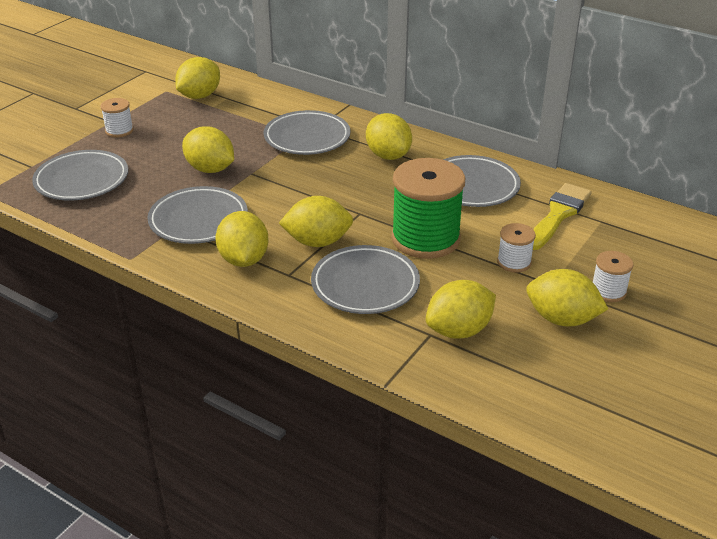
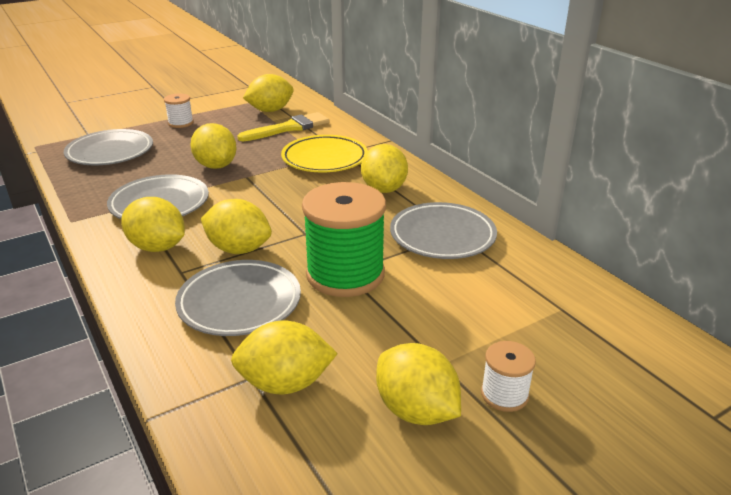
camera: 25 degrees right, 5 degrees down
(244, 260) = (157, 247): yellow lemon -> yellow lemon turned 75 degrees counterclockwise
(307, 138) = (324, 159): grey plate -> yellow plate
(514, 262) = (417, 325): white spool -> none
(558, 215) = (514, 288): yellow brush -> yellow brush (289, 128)

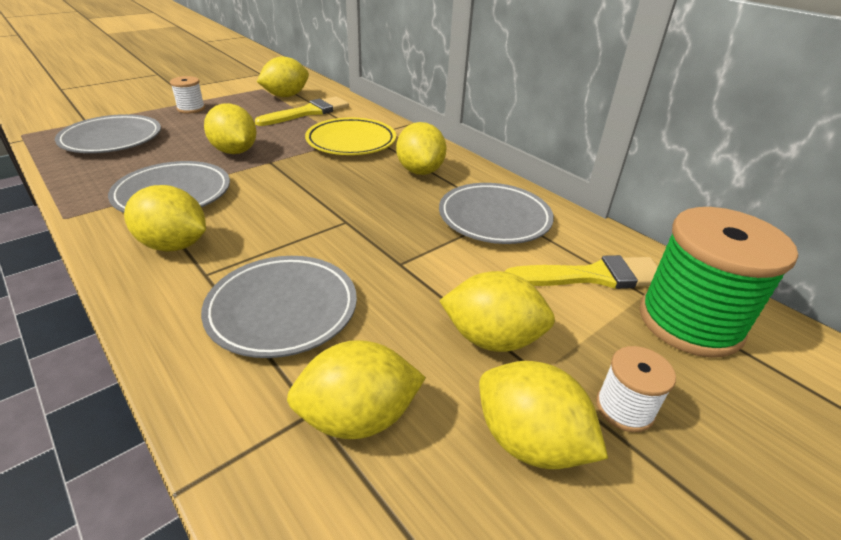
camera: 10 degrees left, 5 degrees up
(238, 249) = (272, 243): yellow lemon -> yellow lemon (492, 339)
(345, 274) = (401, 267): green spool -> green spool (689, 322)
(518, 291) = (592, 276): none -> yellow brush

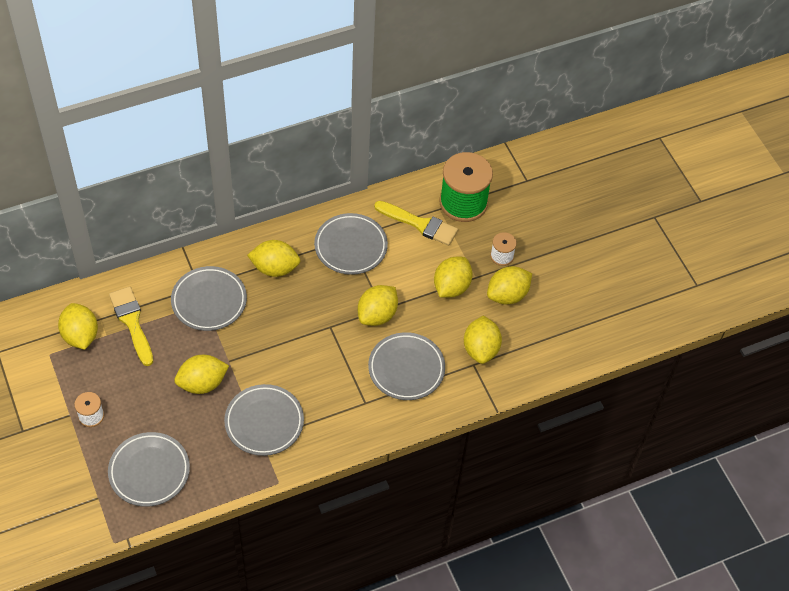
camera: 75 degrees left, 20 degrees up
(174, 245) = (331, 419): yellow lemon -> yellow lemon (377, 315)
(351, 142) = (209, 301): yellow plate -> grey plate
(592, 276) = (419, 224): yellow brush -> yellow brush turned 105 degrees clockwise

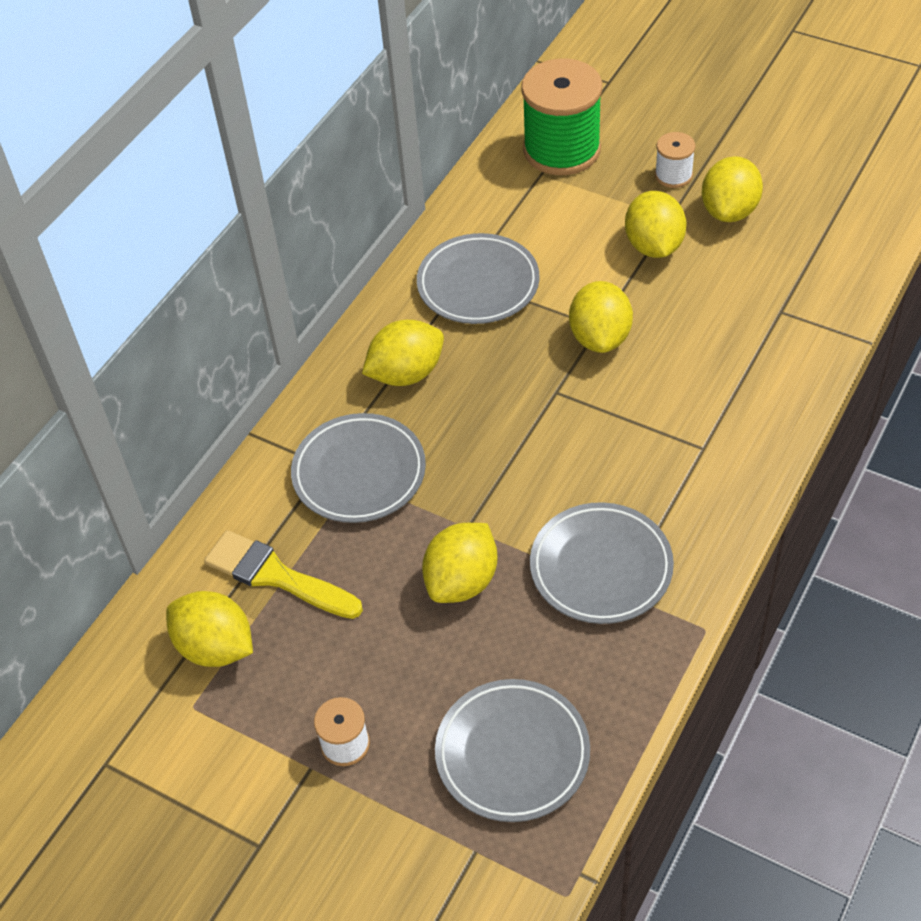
camera: 30 degrees left, 5 degrees down
(406, 369) = (707, 372): grey plate -> none
(419, 224) = (536, 205): yellow brush -> none
(480, 349) = (769, 288): yellow lemon -> none

